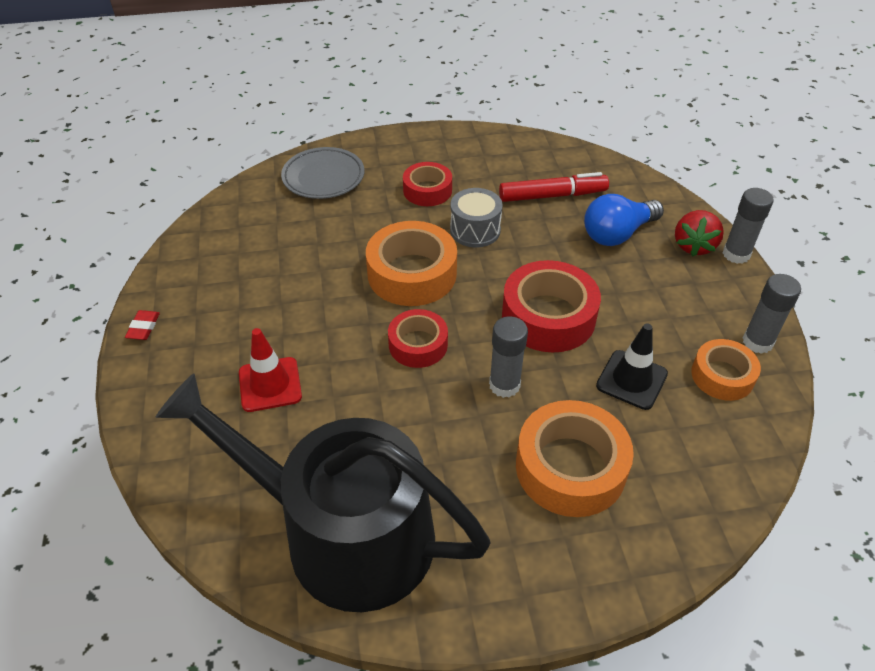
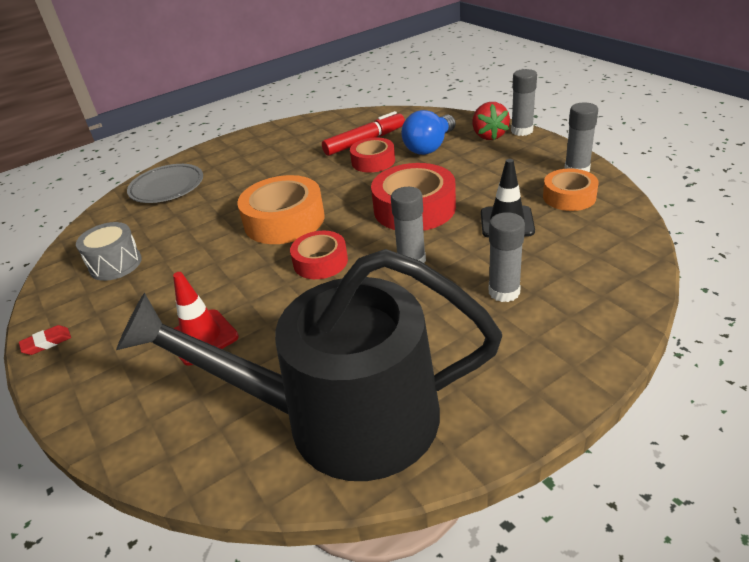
camera: 20 degrees left, 10 degrees down
(143, 327) = (47, 343): red eraser -> red eraser turned 75 degrees clockwise
(427, 190) = (263, 168): red tape -> red tape (373, 161)
(475, 230) = (318, 178): grey drum -> grey drum (115, 264)
(570, 467) = (504, 292): orange tape -> grey glue stick

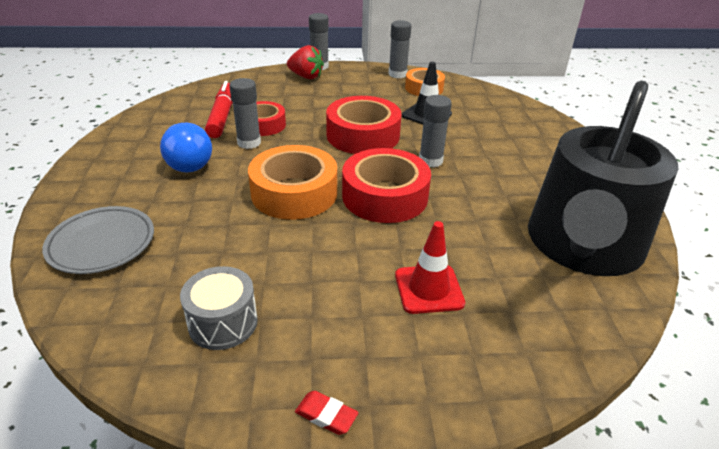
camera: 65 degrees left, 0 degrees up
(47, 343) = (326, 415): red eraser -> red eraser turned 60 degrees counterclockwise
(320, 262) = (385, 196): red tape -> red tape, size x1.64
(429, 147) = (282, 98): blue light bulb -> blue light bulb (187, 161)
(504, 292) = (501, 145): grey glue stick -> grey glue stick (249, 143)

